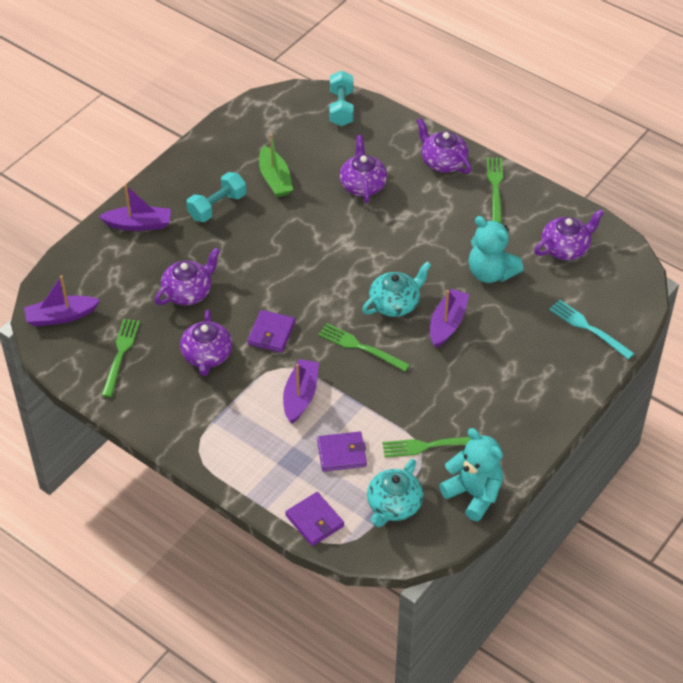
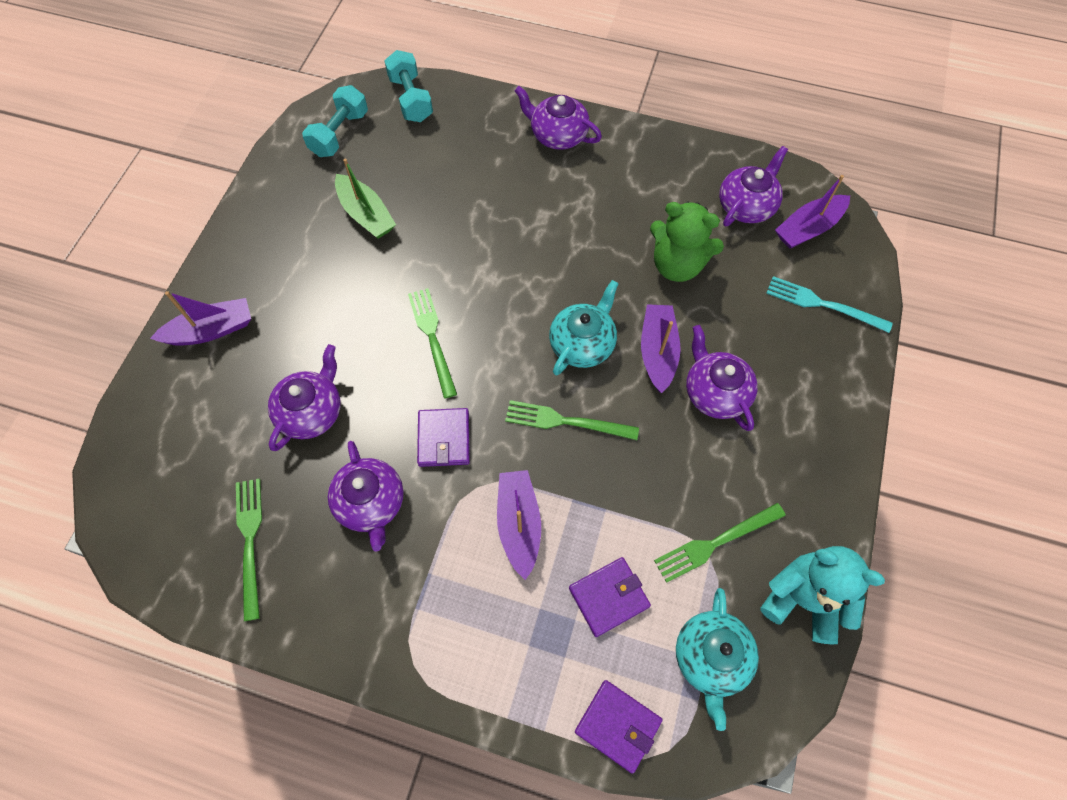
camera: 20 degrees left, 15 degrees up
(61, 316) = (146, 507): purple boat -> purple boat (808, 228)
(217, 206) = (306, 274): turquoise dumbbell -> turquoise dumbbell (339, 134)
(363, 185) = (476, 192): purple teapot -> purple teapot (715, 392)
(491, 273) = (677, 265): turquoise teddy bear -> green teddy bear
(495, 187) = (631, 151): green fork -> green fork (432, 337)

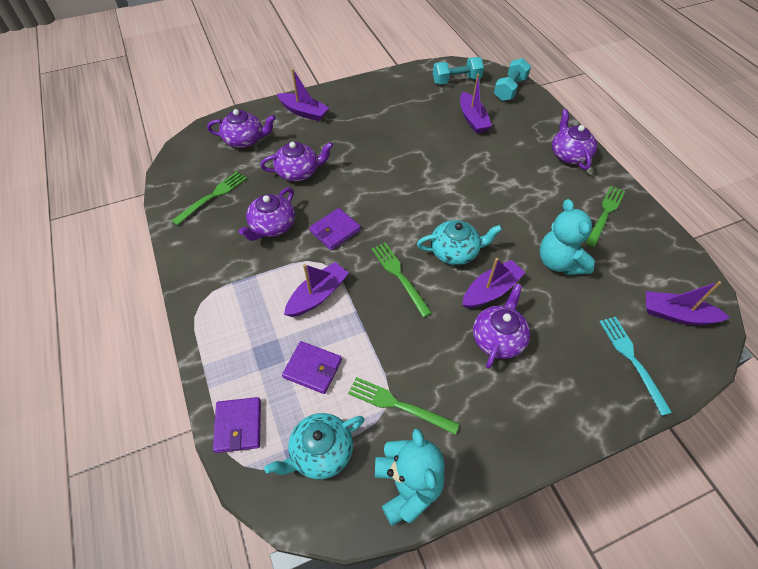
camera: 50 degrees right, 10 degrees down
(366, 214) = (425, 118): green boat -> none
(417, 171) = (472, 119): none -> purple boat
(432, 337) = (386, 188): green fork -> green fork (605, 213)
(677, 265) = (559, 262): green teddy bear -> turquoise teddy bear
(746, 206) = (646, 270): purple teapot -> purple teapot (245, 140)

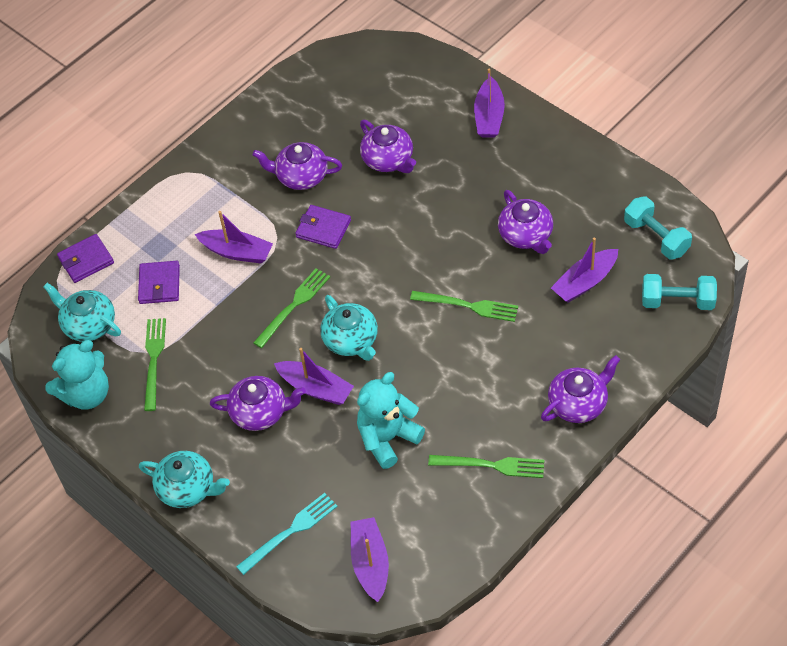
camera: 70 degrees right, 0 degrees up
(213, 196) = (313, 110): green fork -> green fork (468, 306)
(245, 140) = (409, 90): purple teapot -> purple teapot (526, 235)
(560, 427) = (187, 488): none -> turquoise teapot

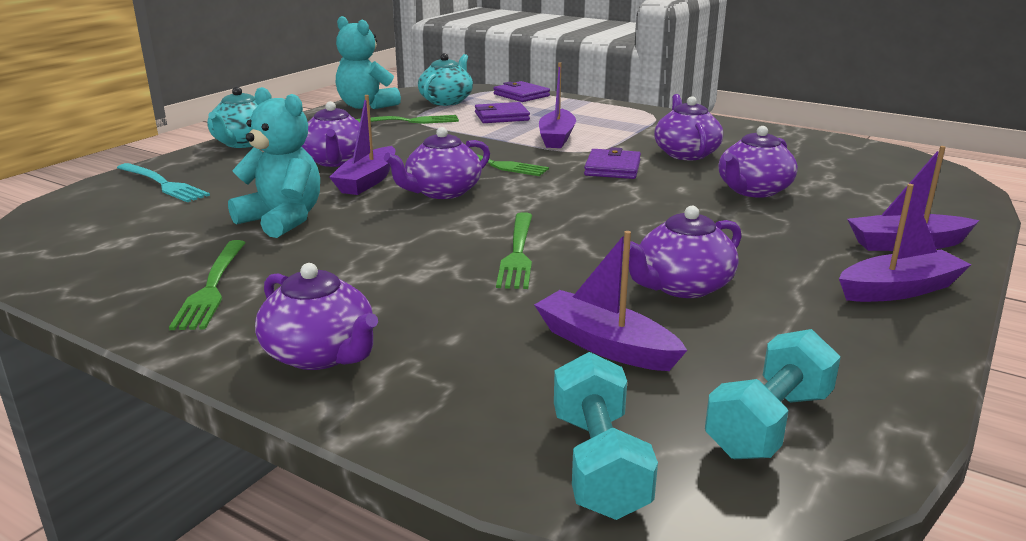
camera: 75 degrees right, 30 degrees down
(351, 340) = (442, 192): turquoise teapot -> purple teapot
(370, 563) = (88, 224): purple boat -> purple boat (899, 289)

